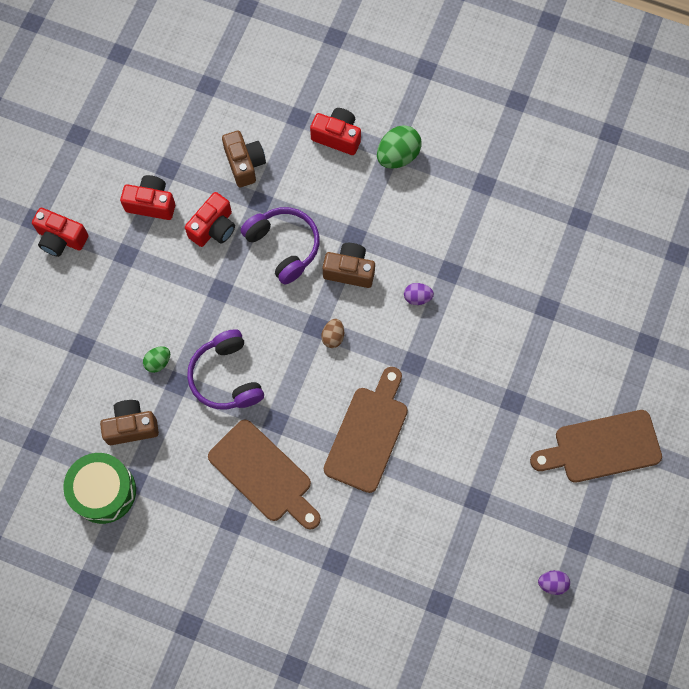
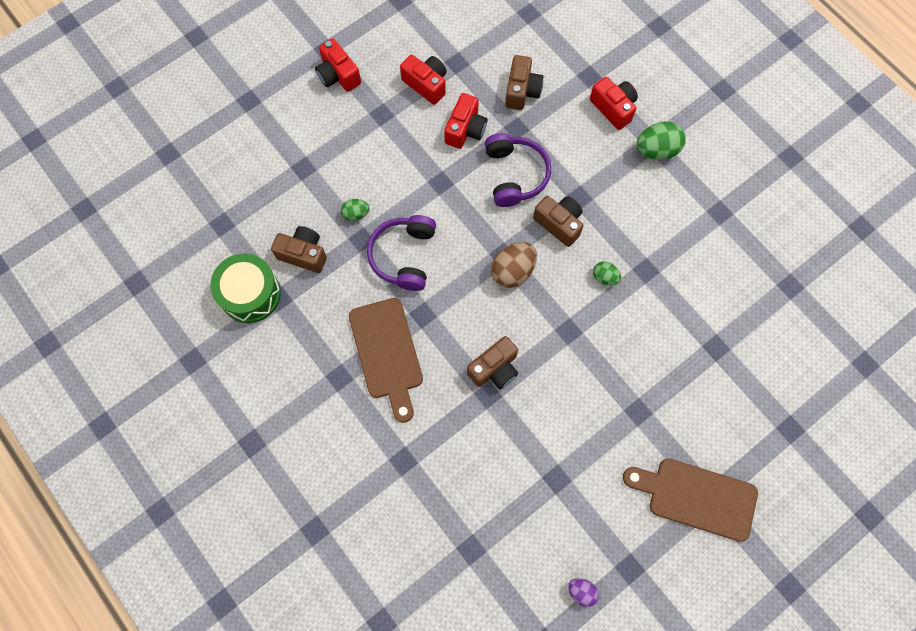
camera: 30 degrees right, 0 degrees up
(213, 228) = (465, 129): red camera -> red camera turned 45 degrees counterclockwise
(333, 337) = (512, 271): brown egg -> brown egg, size x1.76
(368, 434) = (494, 369): brown cutting board -> brown camera
(417, 297) = (605, 277): purple egg -> green egg

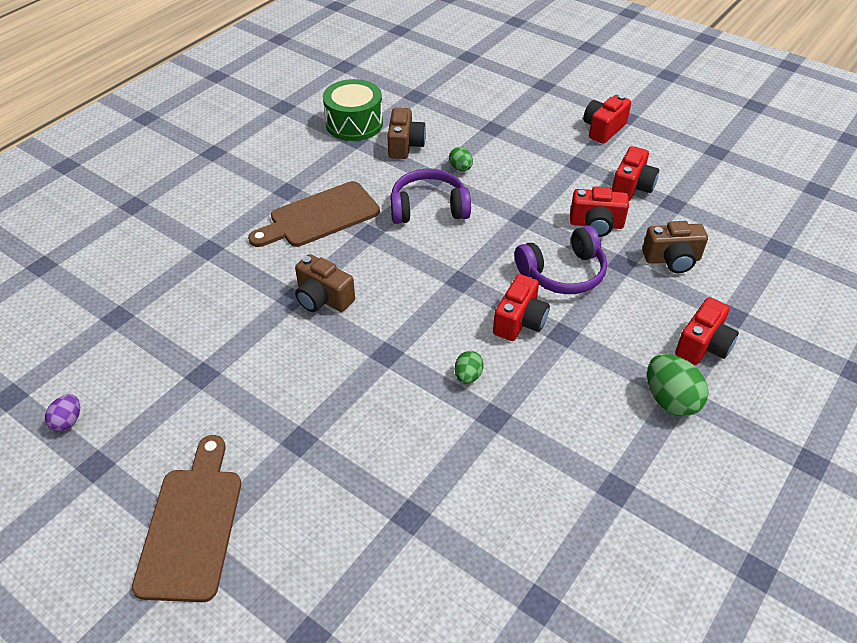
camera: 75 degrees right, 25 degrees down
(512, 271) = (443, 292): brown egg -> none
(559, 223) = (520, 321): brown camera -> red camera

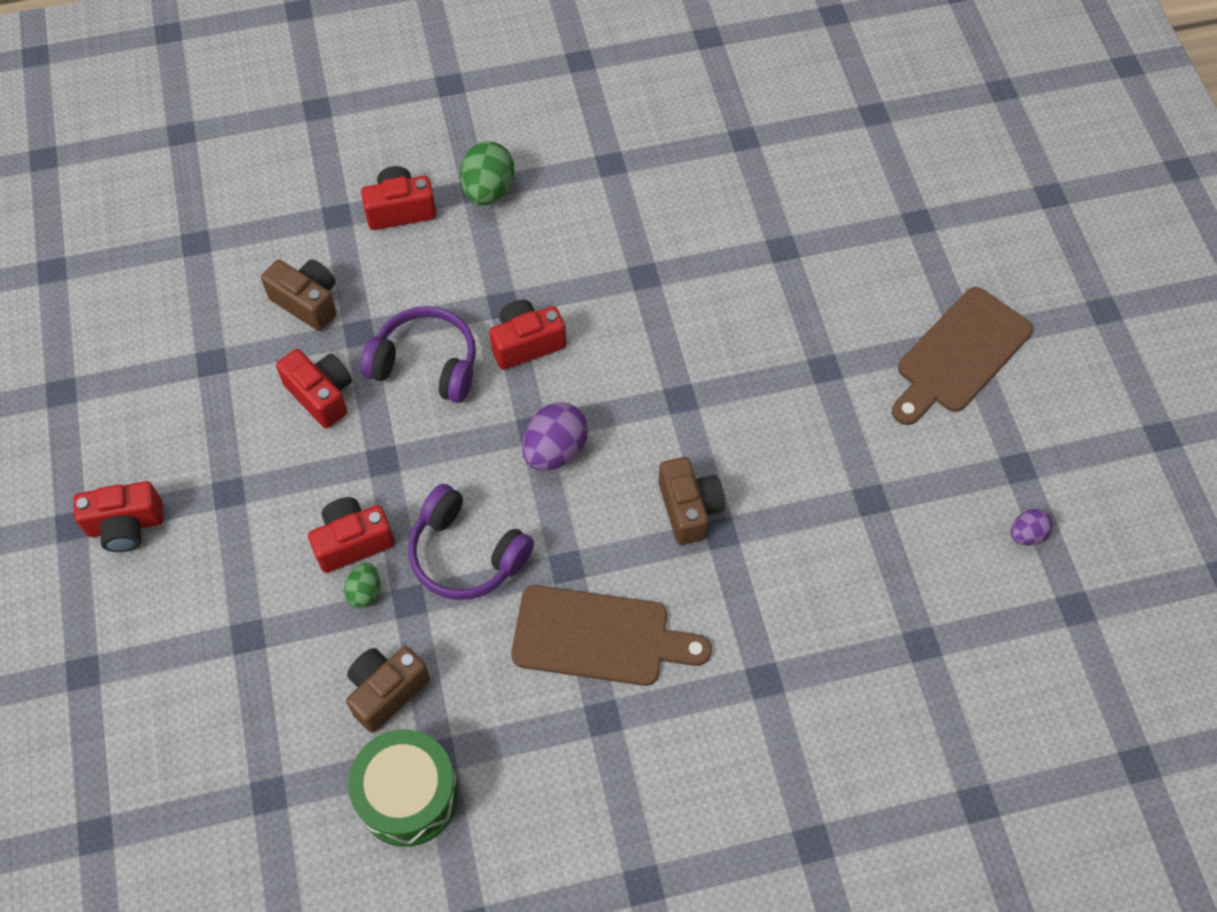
camera: 140 degrees left, 15 degrees up
(435, 278) = (555, 450): none -> purple egg
(468, 376) = (629, 325): green egg -> none
(632, 187) = (219, 414): red camera -> red camera (353, 542)

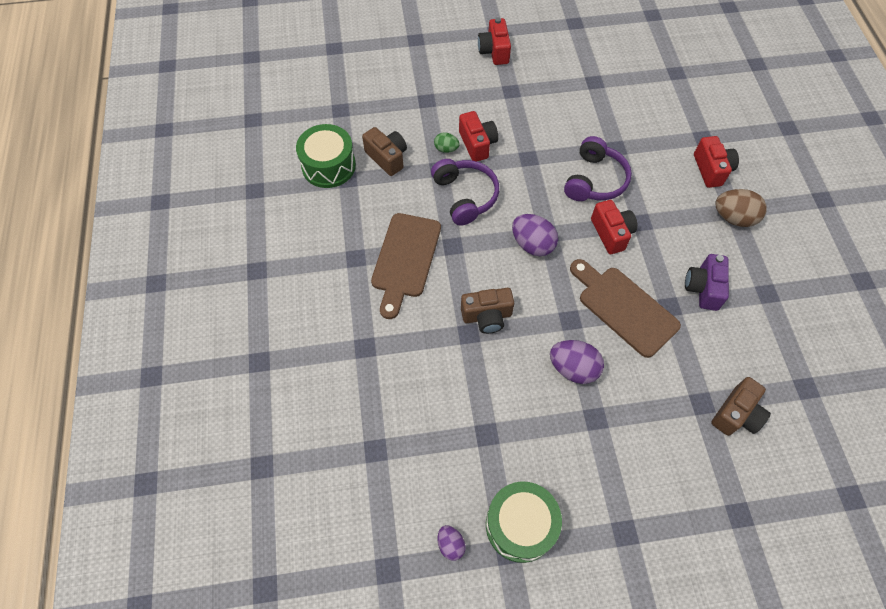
camera: 95 degrees right, 0 degrees up
(307, 302) = (637, 123): brown camera -> brown camera (736, 414)
(321, 395) = (573, 130): red camera -> none
(466, 554) = (465, 196): purple headphones -> purple headphones turned 120 degrees clockwise
(488, 190) = (733, 218): green egg -> brown egg
(611, 235) = (703, 288): none -> purple camera
(757, 394) = (573, 368): none -> purple egg
(959, 355) = (609, 524): brown cutting board -> brown cutting board (624, 308)
(983, 454) = (520, 525): none -> green drum

